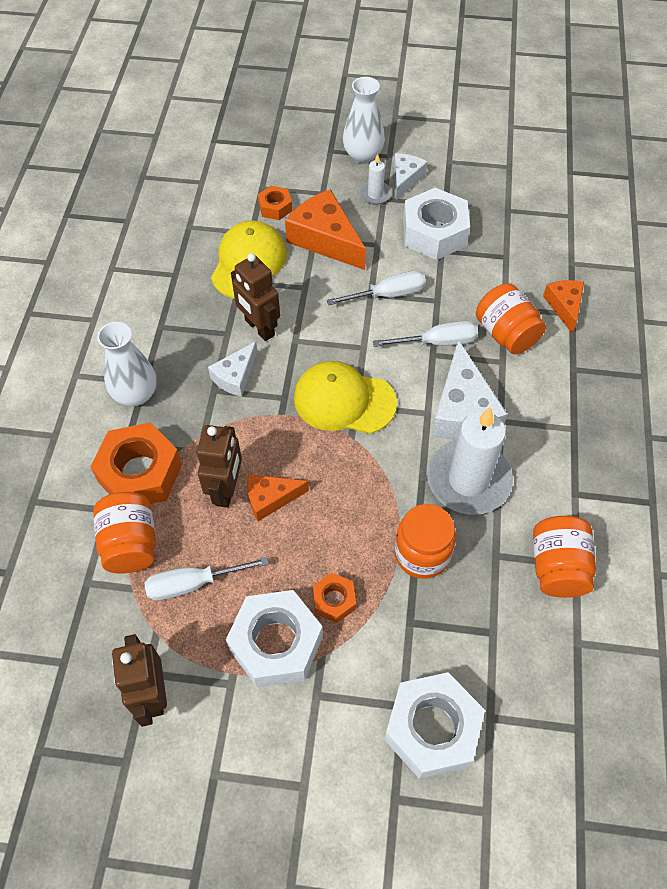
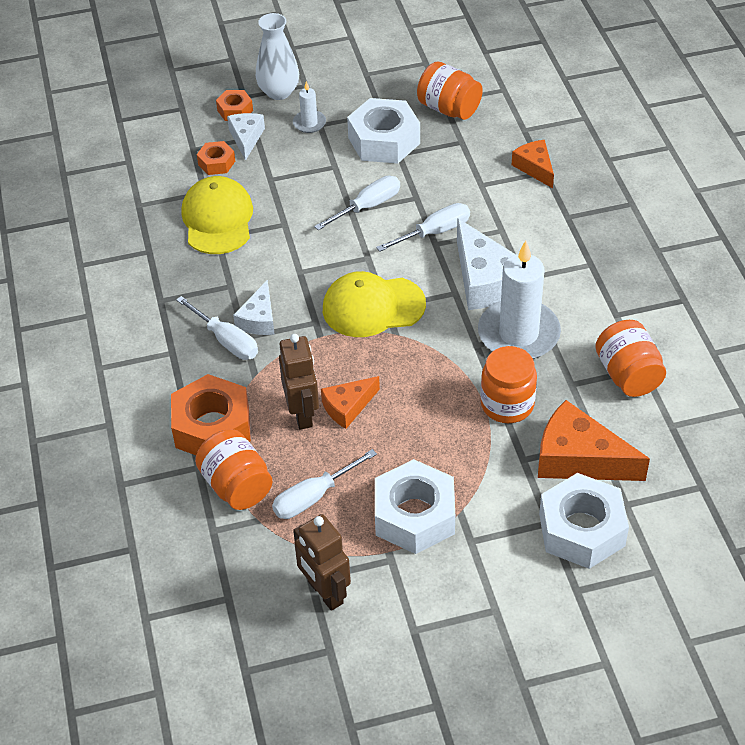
camera: 20 degrees left, 10 degrees down
(136, 394) = (170, 364): white vase -> none
(196, 388) = (227, 341): none -> white screwdriver
(259, 328) = (259, 271): brown robot -> none
(325, 239) = (282, 176): orange cheese -> orange cheese (579, 459)
(334, 600) = (448, 466): orange nut -> orange nut (235, 110)
(405, 179) = (332, 101): white cheese -> white cheese (246, 138)
(506, 334) = (493, 206): orange jar -> orange jar (449, 108)

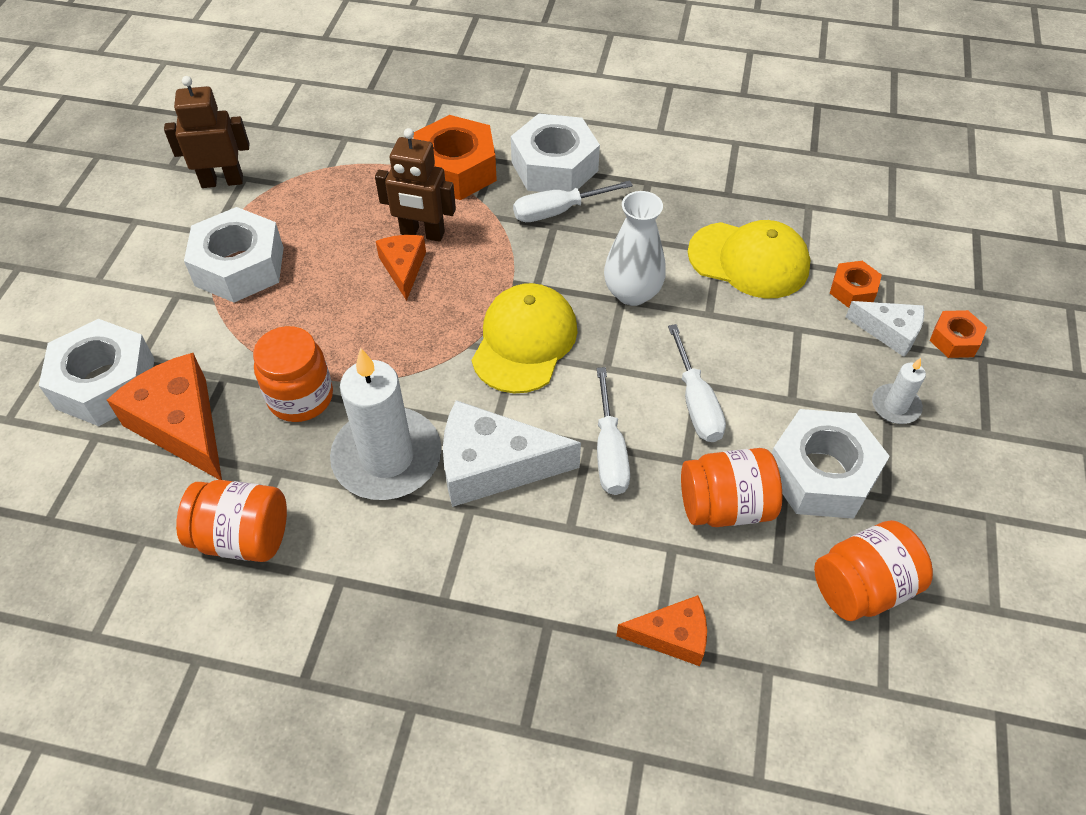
camera: 115 degrees right, 5 degrees up
(172, 364) = (554, 166): none -> white nut
(236, 486) = (377, 164): orange jar -> orange jar (725, 506)
(259, 319) = (571, 244): white cheese -> none
(279, 92) = (980, 398): white vase -> white vase (632, 293)
(313, 497) = (322, 207): white screwdriver -> none
(579, 459) = (181, 425): orange cheese -> orange cheese turned 90 degrees counterclockwise

